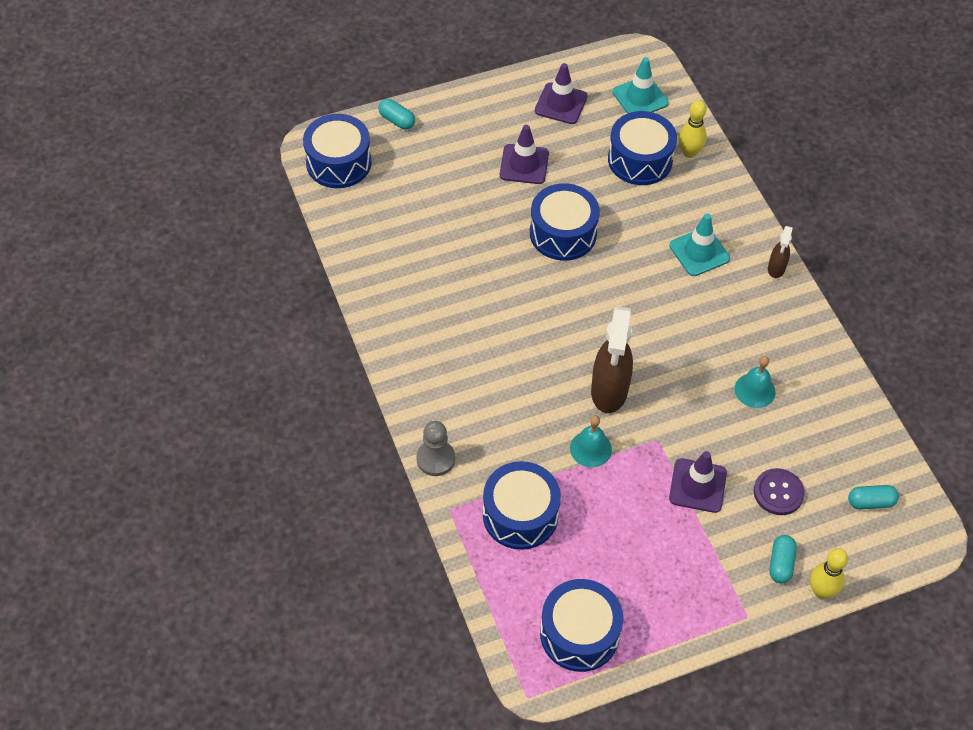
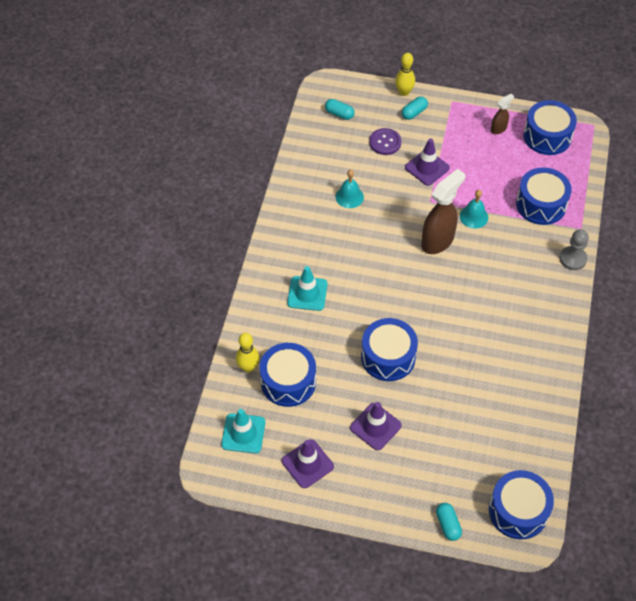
camera: 145 degrees left, 0 degrees up
(776, 269) = (268, 256): brown spray bottle -> brown spray bottle (498, 129)

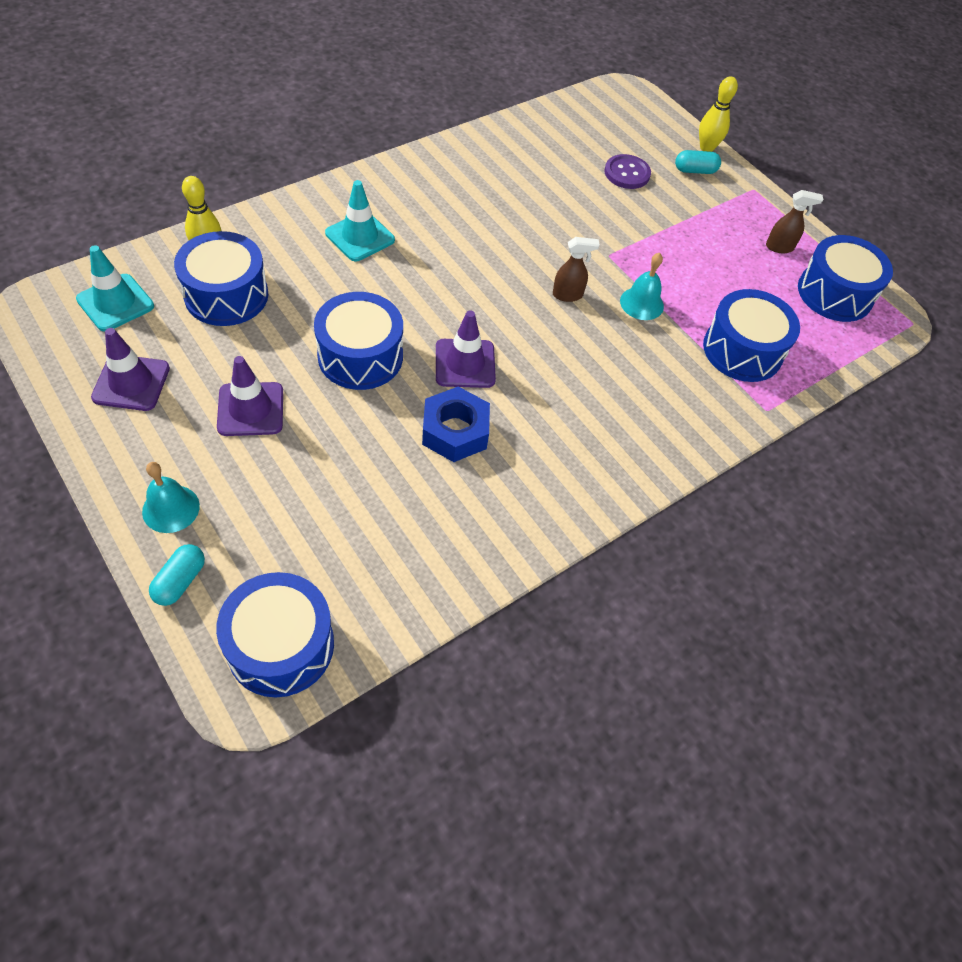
camera: 35 degrees right, 0 degrees up
(339, 114) = (609, 120): turquoise capsule -> none
(349, 197) = (523, 190): turquoise bell -> turquoise bell (171, 508)
(427, 168) = (645, 224): purple traffic cone -> purple traffic cone (465, 363)
(438, 241) = (568, 295): brown spray bottle -> brown spray bottle, size x0.51
(471, 356) = (455, 431): none -> blue nut
(573, 259) = (715, 433): grey pawn -> none

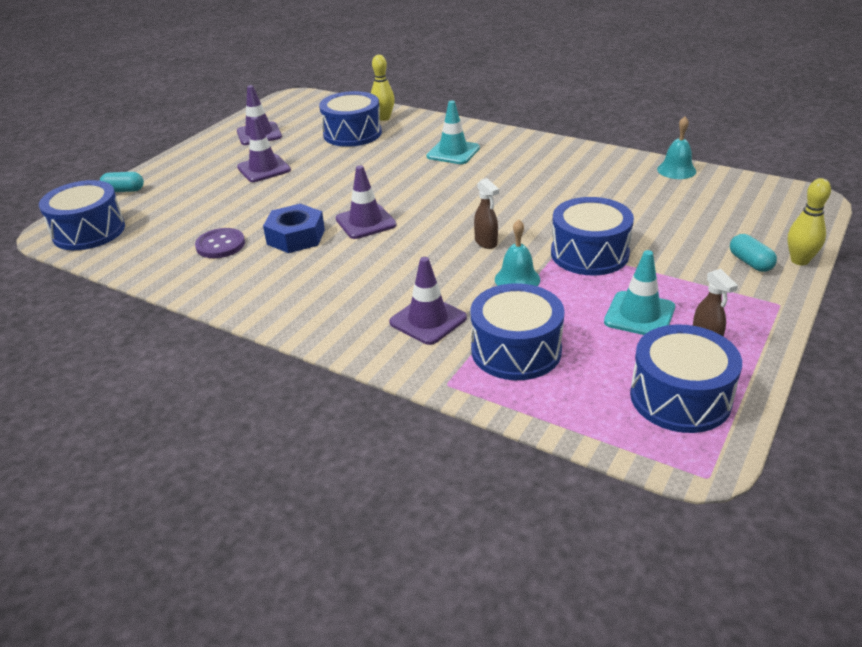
camera: 75 degrees right, 20 degrees down
(115, 303) = (316, 111): turquoise traffic cone -> turquoise traffic cone (639, 315)
(171, 508) = (174, 172): turquoise bell -> turquoise bell (676, 170)
(360, 356) = (338, 186): blue drum -> blue drum (589, 253)
(627, 173) = (686, 229): purple button -> purple button (220, 245)
(673, 386) = (428, 320): none -> purple traffic cone

